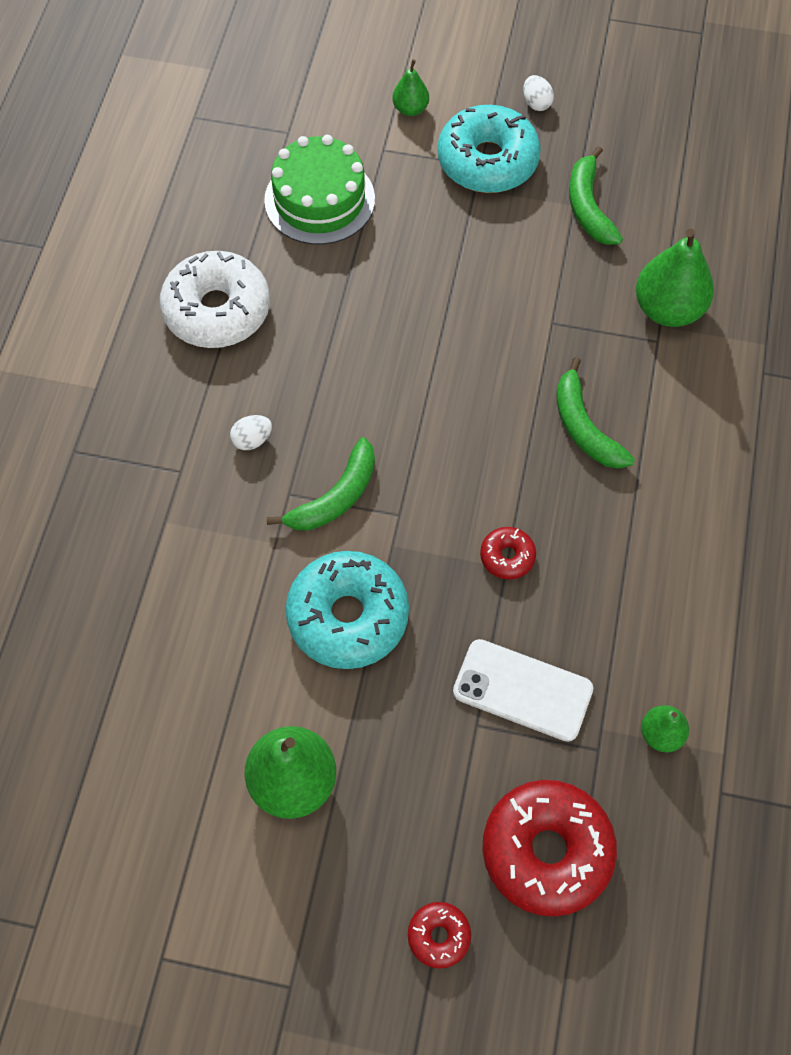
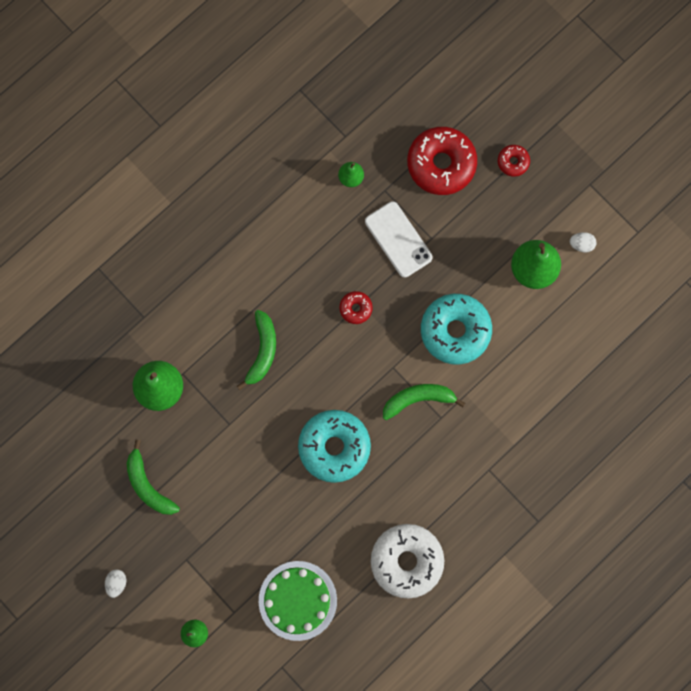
camera: 145 degrees left, 15 degrees up
(252, 440) = (439, 462): white egg -> white egg (581, 244)
(487, 161) = (179, 559): turquoise donut -> turquoise donut (334, 447)
(588, 207) = (148, 485): green banana -> green banana turned 120 degrees clockwise

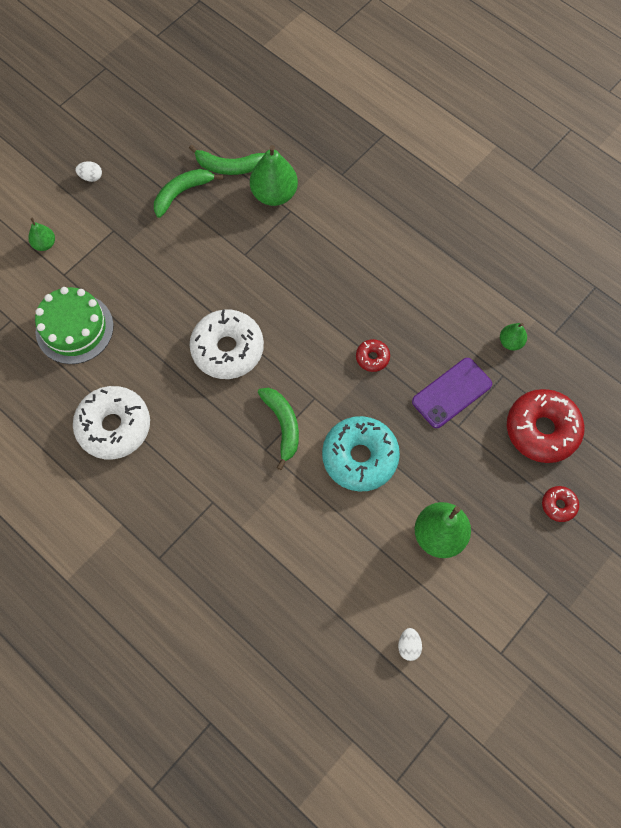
camera: 85 degrees right, 10 degrees down
(262, 351) = (319, 276): green banana -> green banana (229, 167)
(334, 447) = (227, 349): turquoise donut -> white donut
(398, 239) = (452, 393): white phone -> purple phone
(581, 244) = (475, 587): white egg -> white egg (408, 646)

